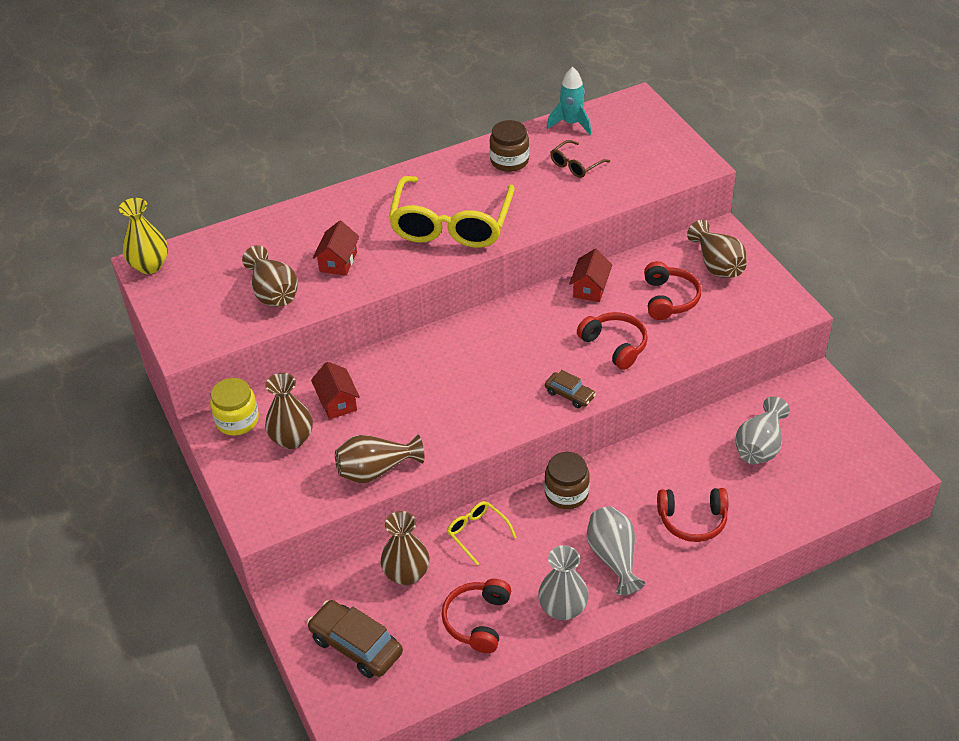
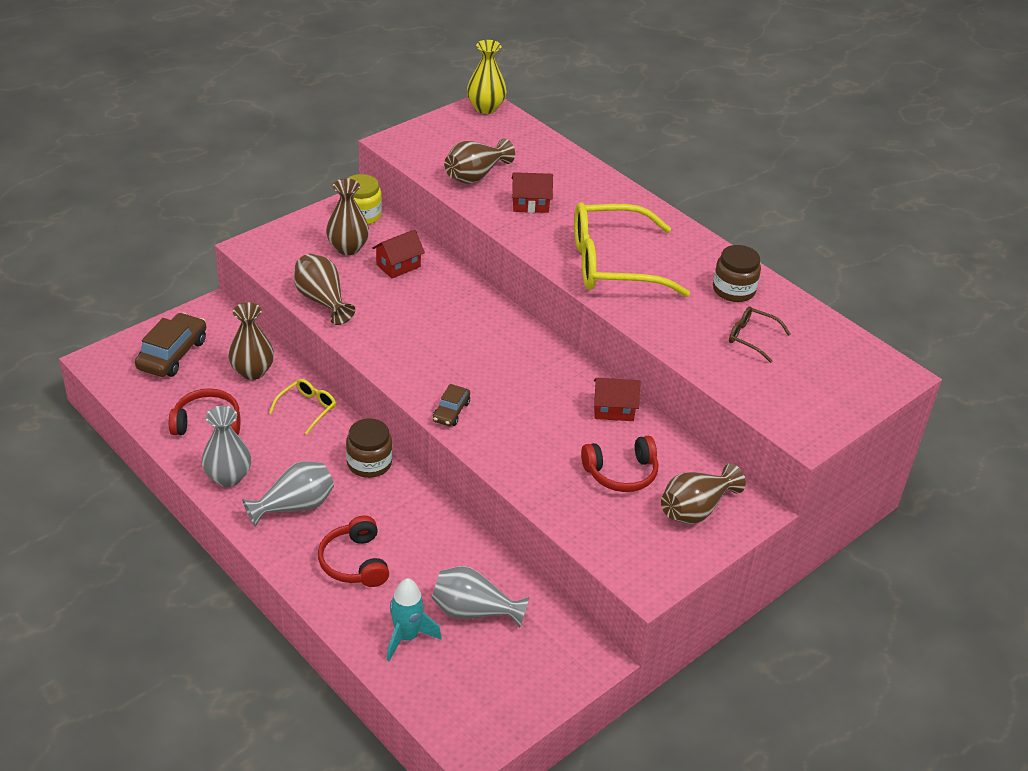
camera: 70 degrees right, 5 degrees down
(571, 124) = (823, 327): turquoise rocket -> turquoise rocket (407, 637)
(615, 345) = (533, 437): red headphones -> none

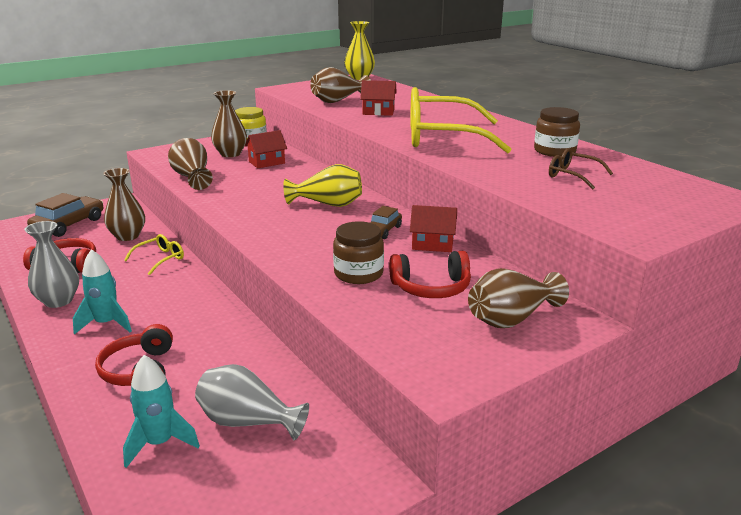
camera: 10 degrees right, 15 degrees down
(295, 506) = (106, 324): grey vase -> turquoise rocket
(369, 463) = (196, 296): brown jar -> brown jar (358, 273)
(451, 411) = (271, 241): brown car -> brown car (382, 231)
(493, 347) = (328, 204): none -> yellow vase

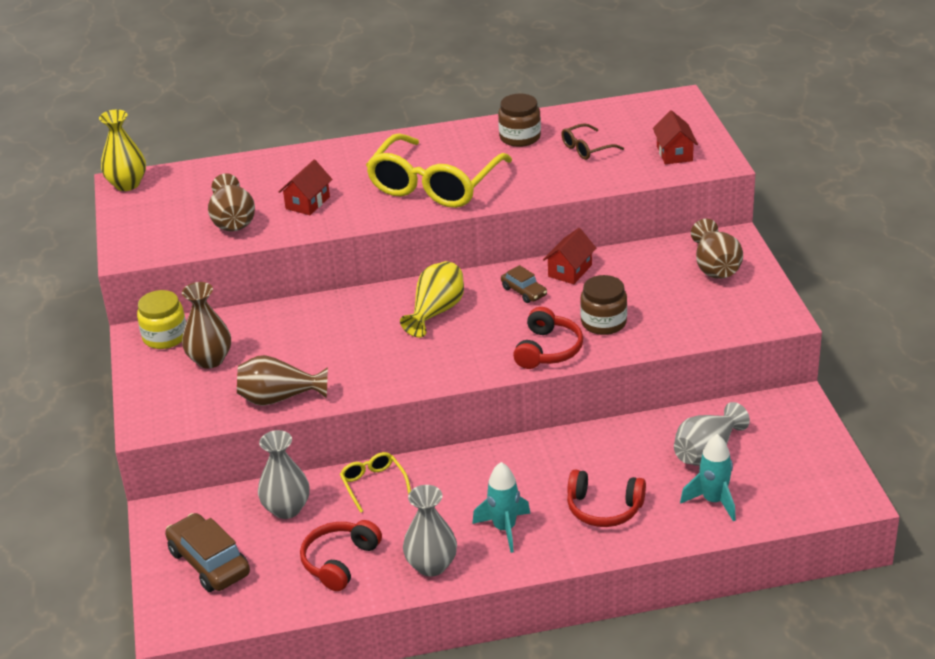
camera: 65 degrees left, 10 degrees up
(128, 236) = (286, 509): brown vase -> grey vase
(267, 162) = (268, 335): red house -> red house (674, 153)
(431, 288) = (649, 291): red headphones -> red headphones (548, 350)

